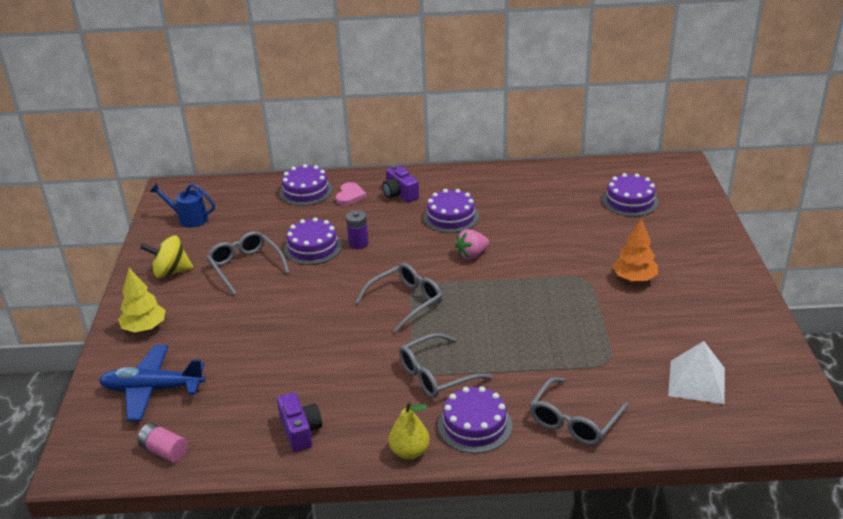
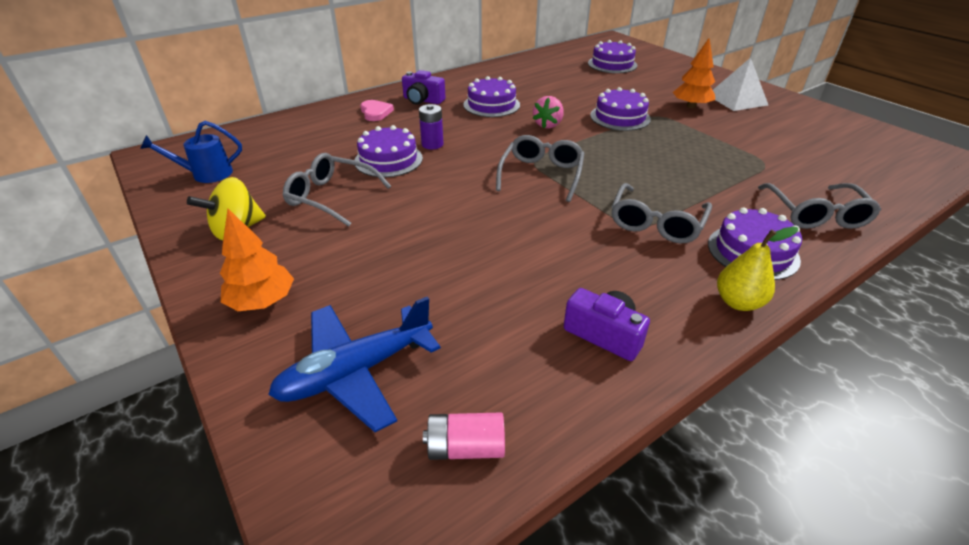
camera: 35 degrees left, 5 degrees up
(144, 327) = (262, 301): yellow tree -> orange tree
(306, 191) = (324, 119): purple cake -> purple cake (620, 117)
(697, 381) = (840, 155): white pyramid -> white pyramid (737, 100)

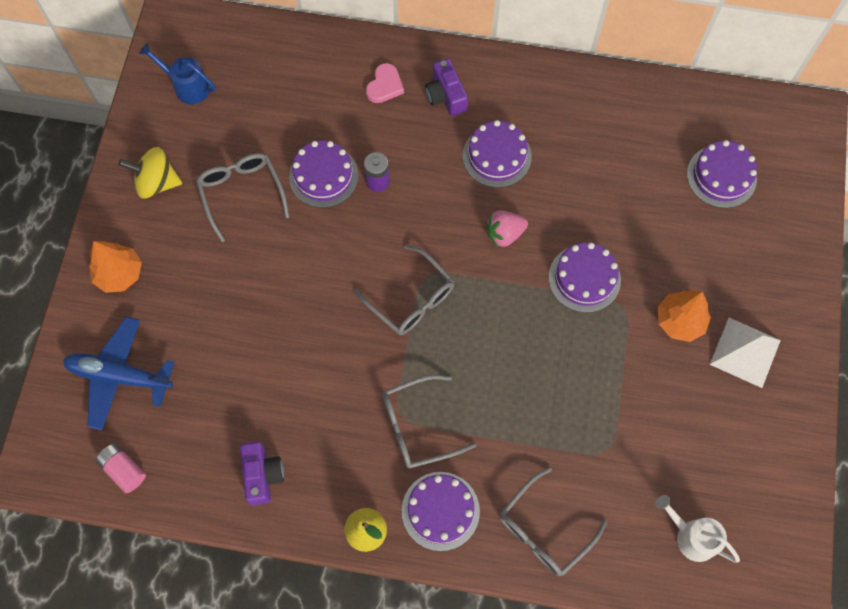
camera: 45 degrees right, 30 degrees up
(541, 174) = (411, 299): grey glasses -> grey glasses turned 75 degrees clockwise
(868, 166) = (690, 536): none -> white watering can

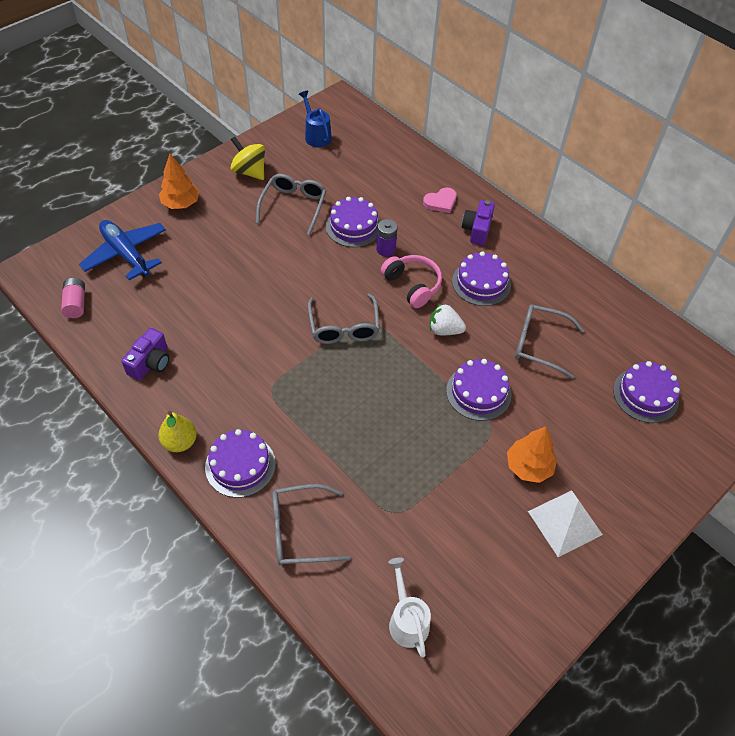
camera: 35 degrees right, 15 degrees down
(418, 426) = (275, 403): grey glasses -> grey glasses (539, 344)
(436, 205) = (412, 285): none -> pink headphones
(504, 234) = (444, 330): pink strawberry -> white strawberry

